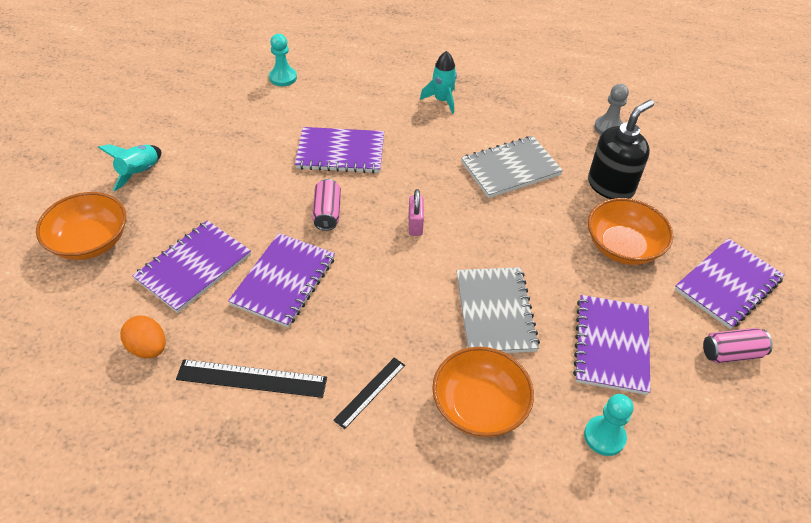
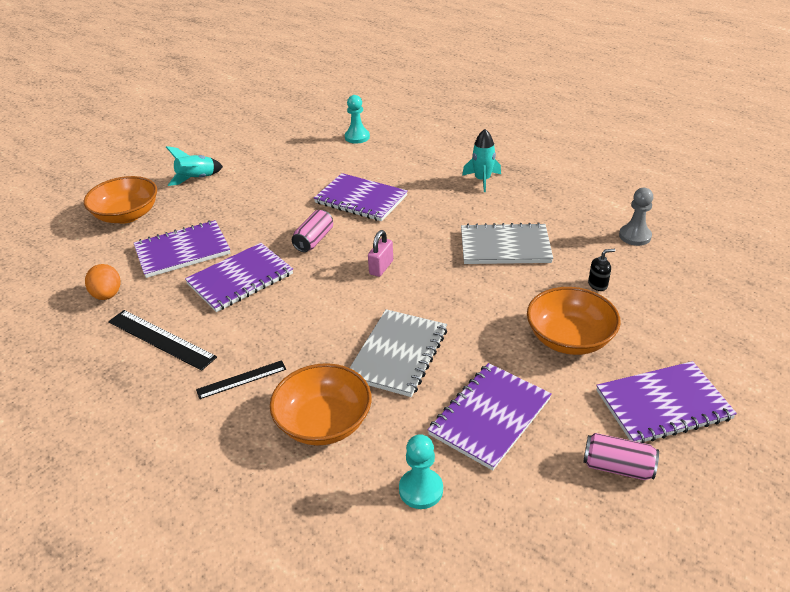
camera: 30 degrees right, 10 degrees down
(610, 186) = (598, 284): black soap dispenser -> black soap dispenser, size x0.42

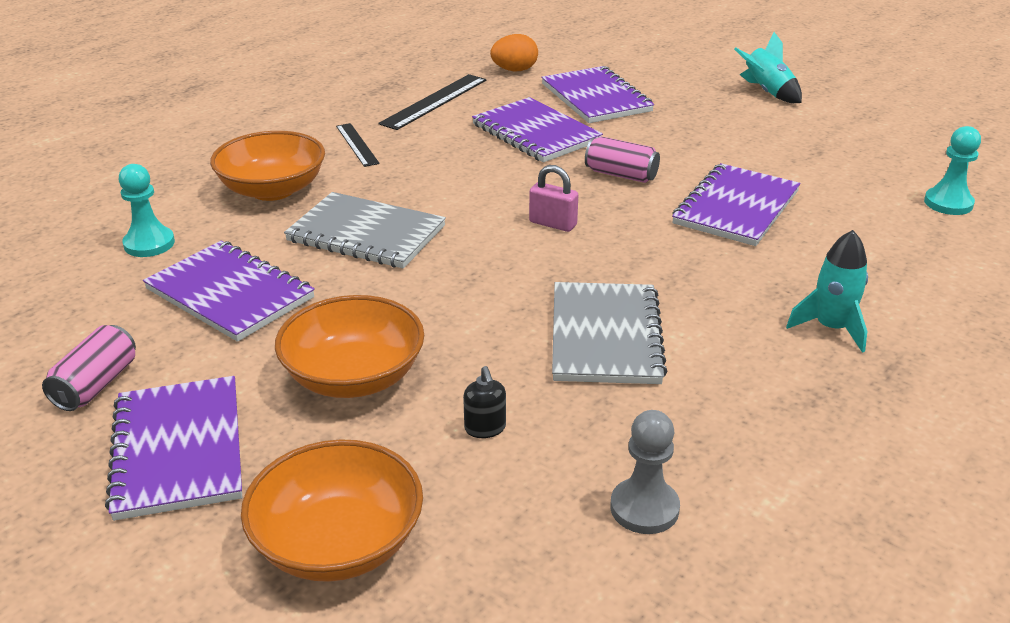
camera: 90 degrees right, 5 degrees down
(127, 215) = (672, 63): orange bowl -> orange bowl (338, 543)

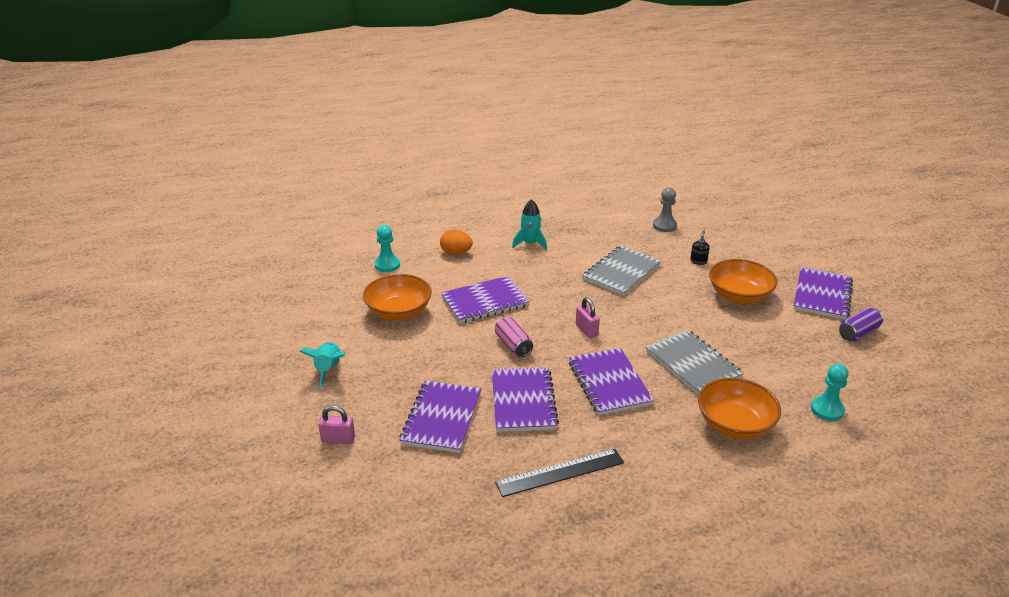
camera: 145 degrees left, 0 degrees up
(96, 385) = (858, 333): pink can -> purple can
(230, 294) = (784, 356): purple notebook -> purple notebook (609, 383)
(338, 543) = (770, 250): orange bowl -> orange bowl (399, 312)
(357, 144) = (654, 446): black ruler -> none
(514, 70) = (458, 485): orange egg -> orange egg (456, 253)
(660, 61) = (338, 439): none -> pink padlock

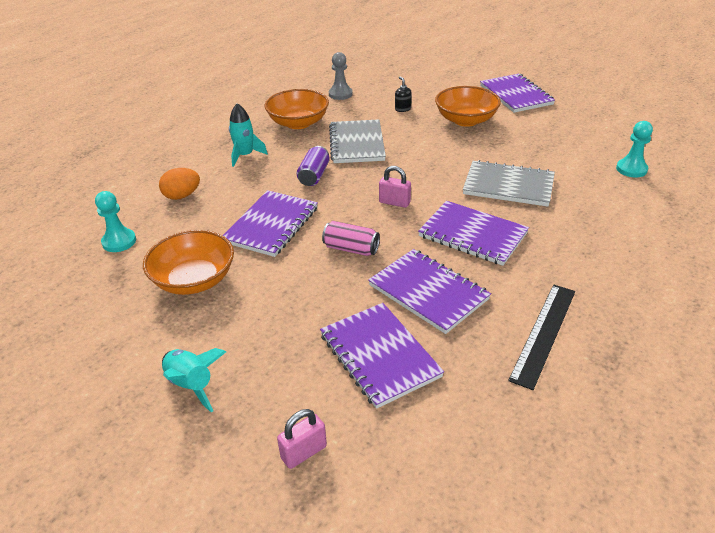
camera: 40 degrees left, 5 degrees up
(734, 424) = (598, 213): orange bowl -> orange bowl (298, 123)
(858, 333) = (572, 109): purple can -> purple can (314, 175)

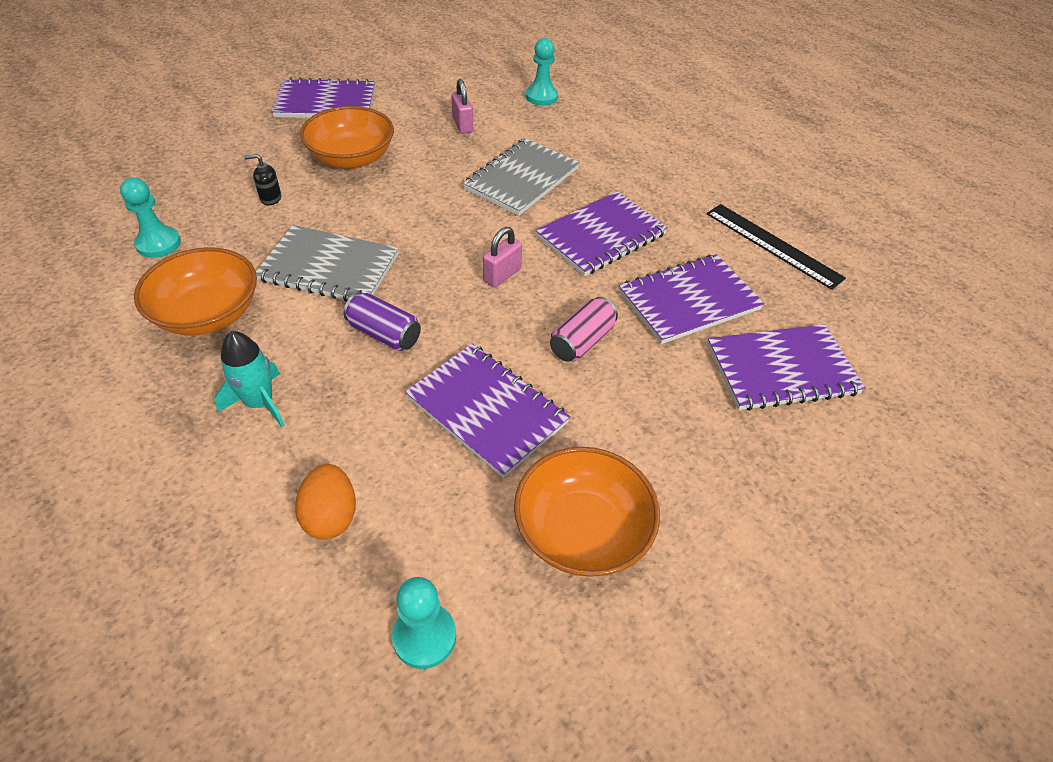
camera: 75 degrees left, 10 degrees up
(191, 385) = (802, 565): turquoise rocket -> none
(304, 452) = (915, 469): pink padlock -> pink padlock (462, 125)
(340, 94) = (158, 244): grey pawn -> turquoise pawn

